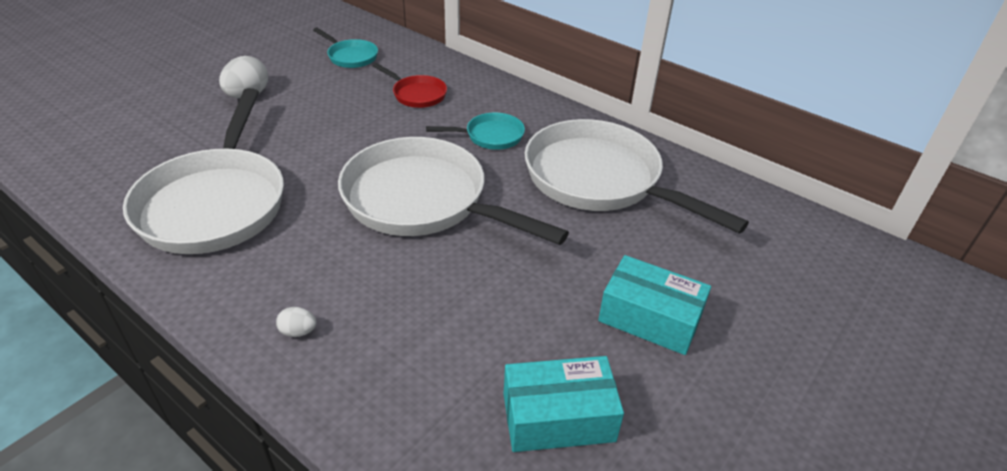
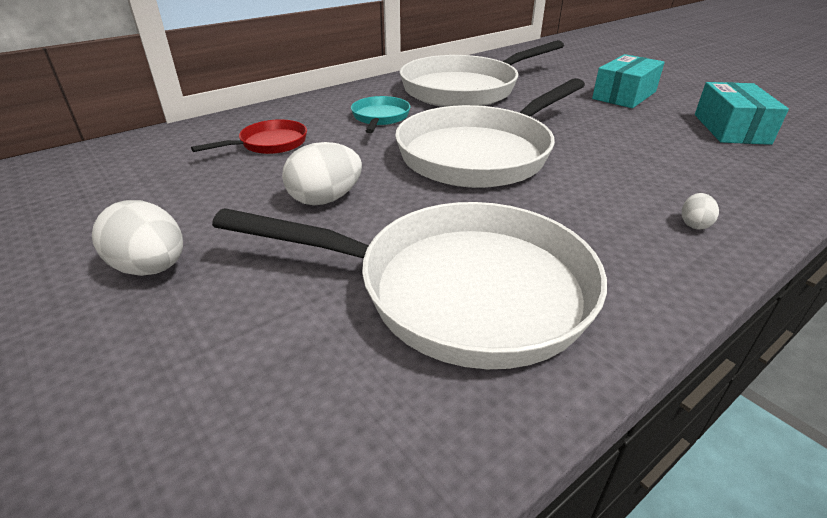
camera: 75 degrees left, 5 degrees down
(329, 135) = (325, 199): none -> white egg
(350, 57) = (122, 178): turquoise pan -> none

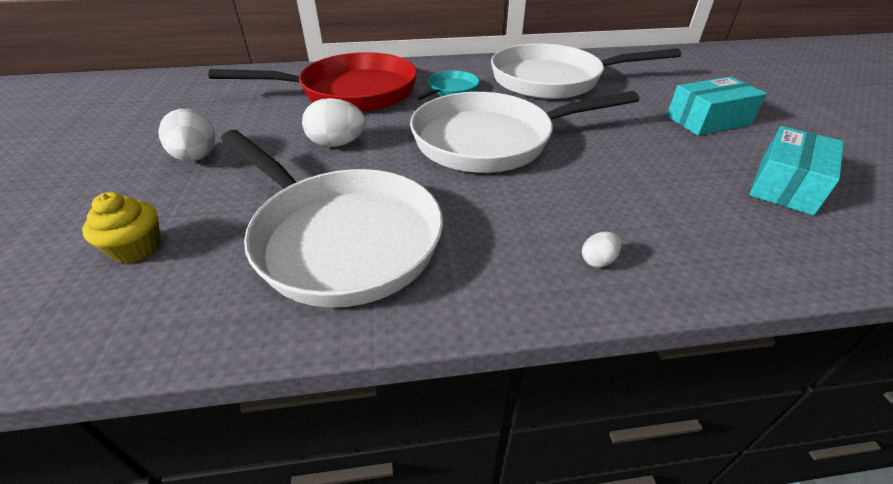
camera: 30 degrees right, 5 degrees up
(210, 406) = (137, 248): none -> yellow cupcake
(269, 144) = (351, 92): red pan -> red pan, size x2.19

